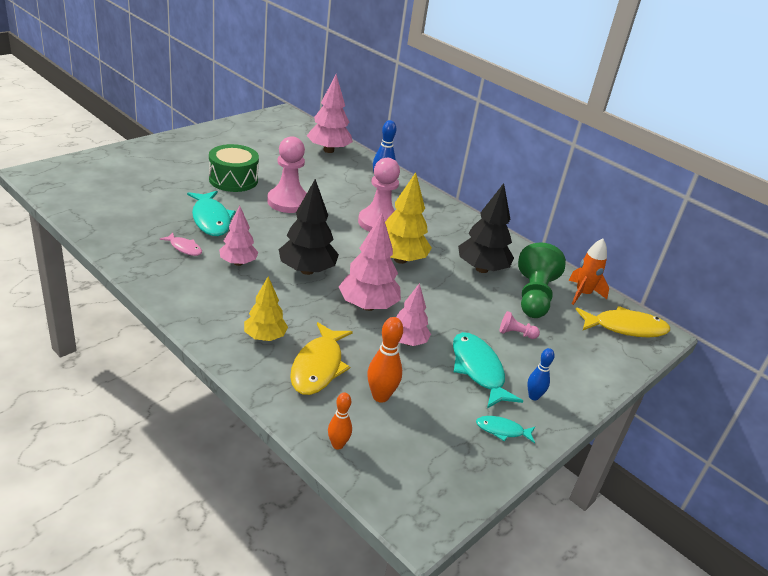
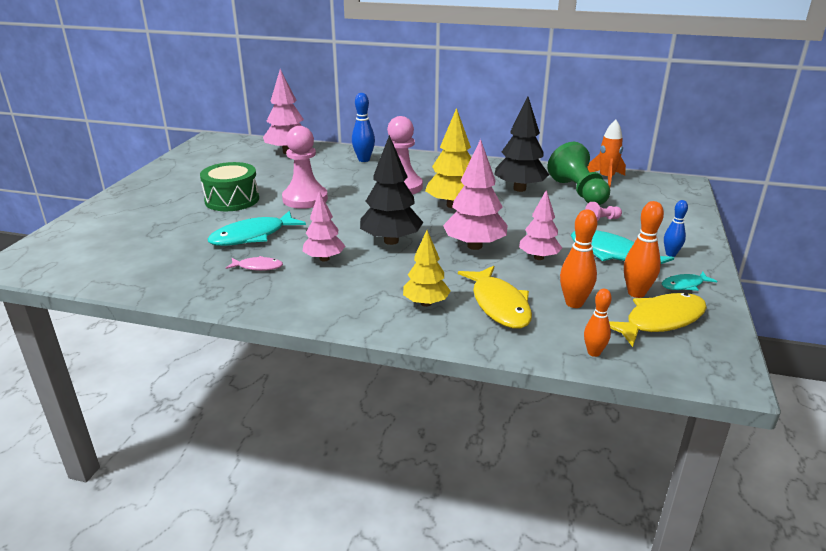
camera: 25 degrees left, 5 degrees down
(211, 219) = (252, 236): turquoise fish -> turquoise fish turned 105 degrees clockwise
(447, 415) = (636, 293): none -> orange bowling pin
(625, 328) = (660, 188): yellow fish -> yellow fish (660, 321)

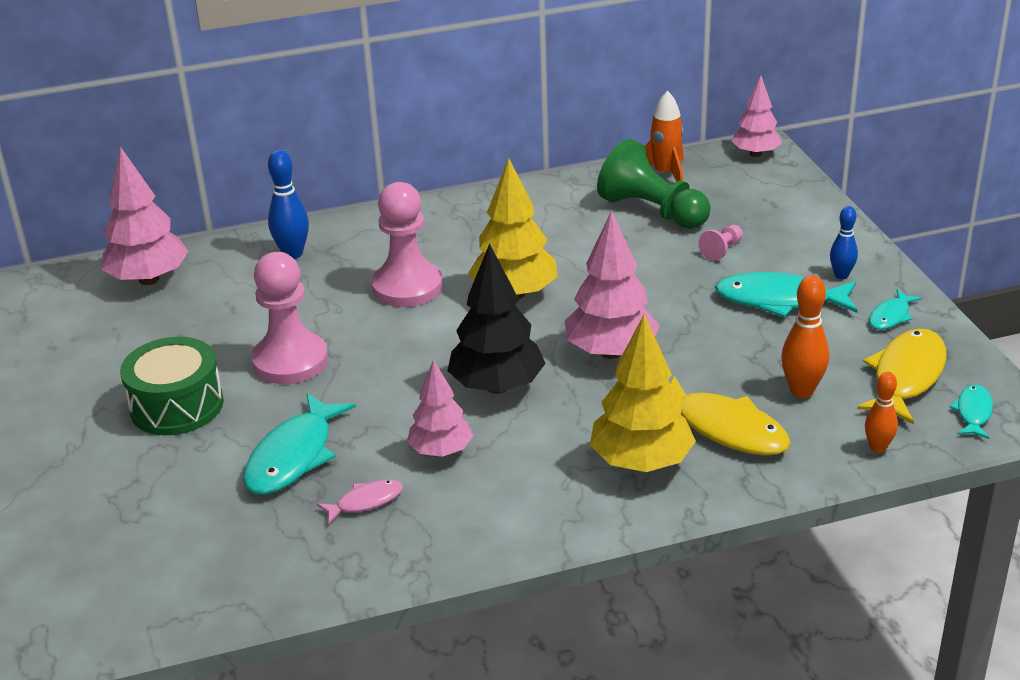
camera: 30 degrees left, 5 degrees up
(426, 303) = (641, 463): yellow tree -> yellow tree, size x1.56
(519, 189) = (573, 232): black tree -> none
(538, 257) = (703, 339): pink tree -> pink tree (755, 154)
(636, 293) = (852, 348): orange bowling pin -> none
(692, 359) = (973, 412): none -> turquoise fish

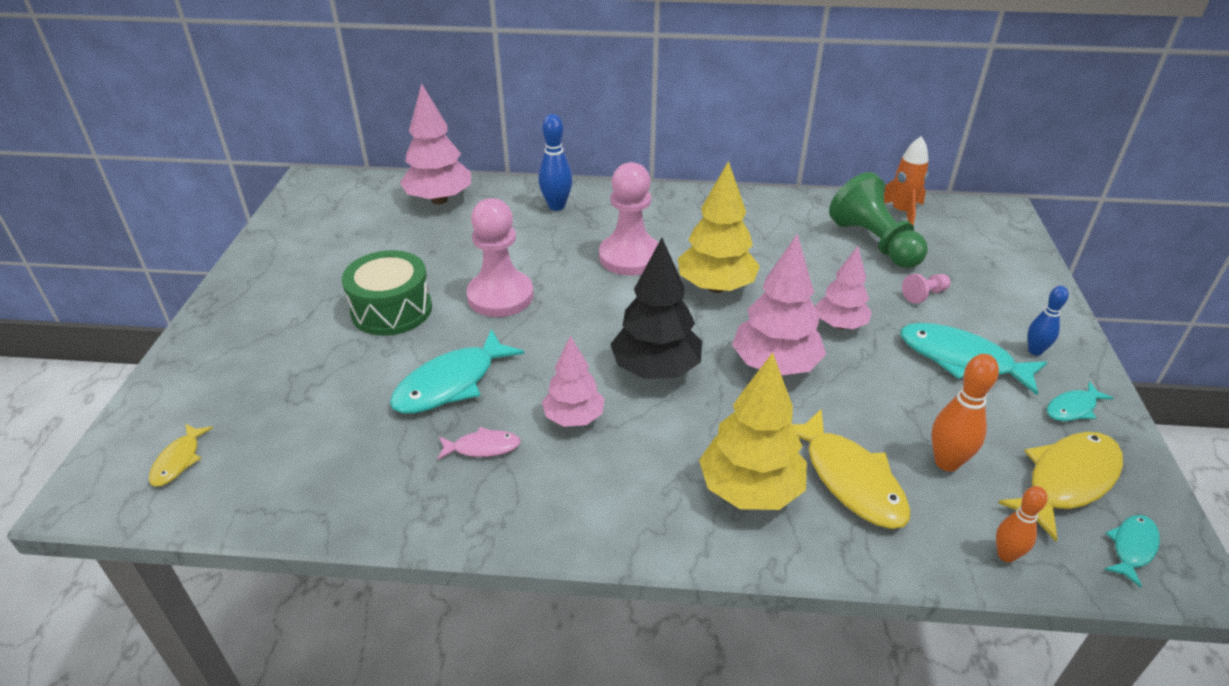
camera: 20 degrees right, 5 degrees up
(47, 606) = (179, 460): none -> yellow fish
(755, 154) = (994, 213): pink tree -> pink tree (840, 325)

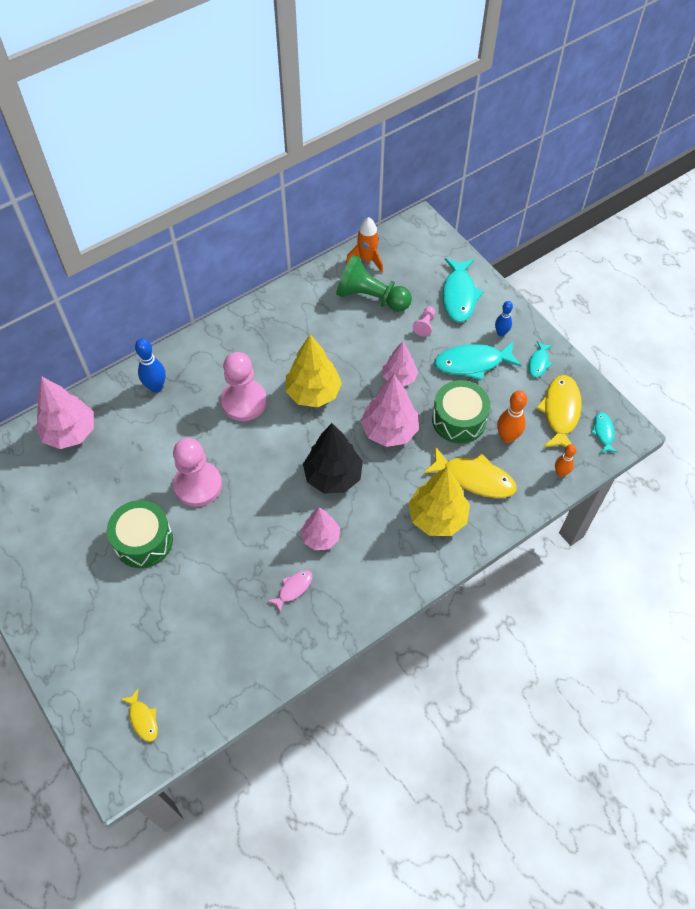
camera: 40 degrees left, 20 degrees up
(451, 383) = (235, 564): turquoise fish -> turquoise fish (459, 295)
(886, 405) = (459, 420): none -> green drum

